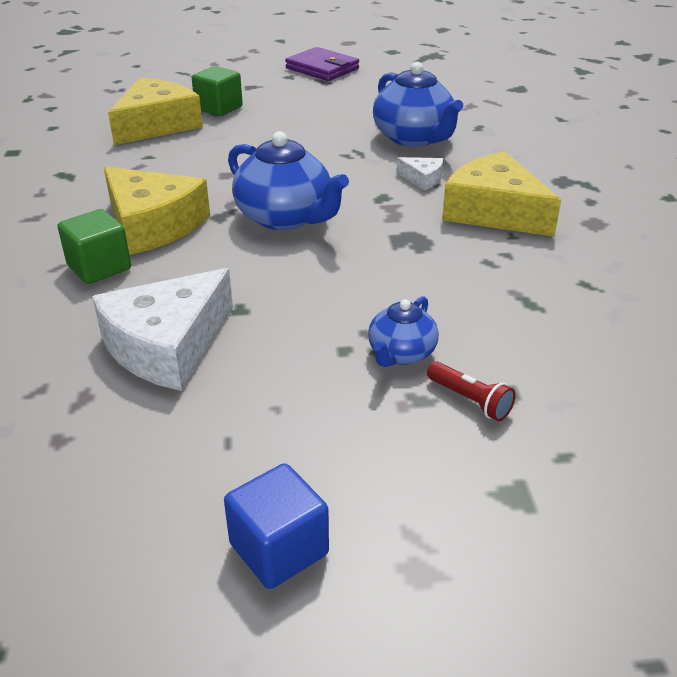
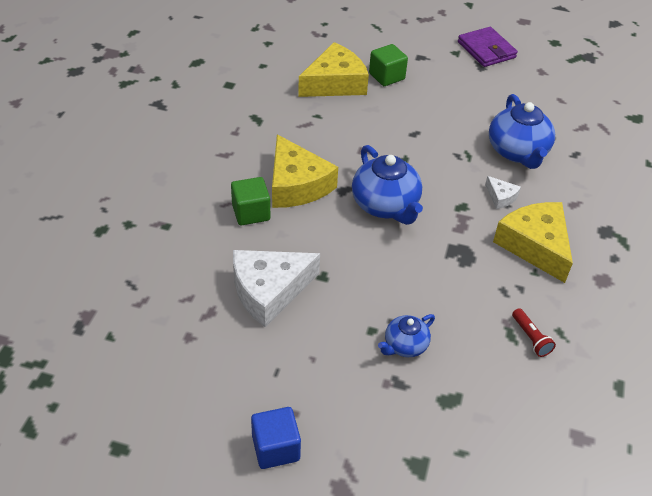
camera: 20 degrees right, 10 degrees up
(470, 400) = (428, 394): red flashlight -> red flashlight (530, 338)

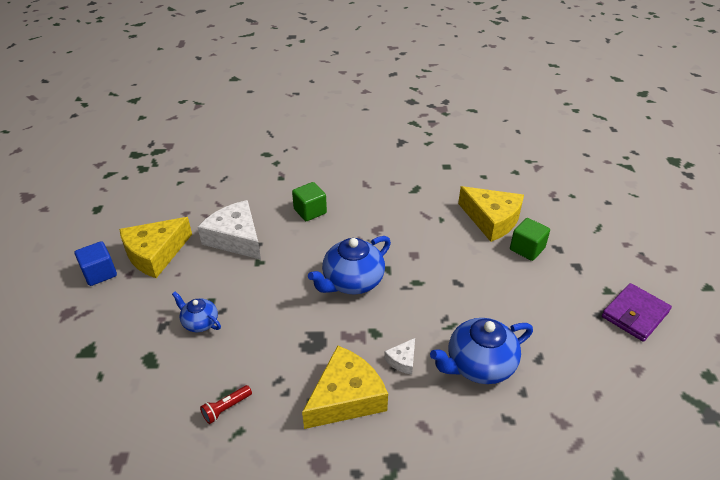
camera: 75 degrees right, 5 degrees down
(296, 185) = (351, 226): yellow cheese -> yellow cheese (155, 254)

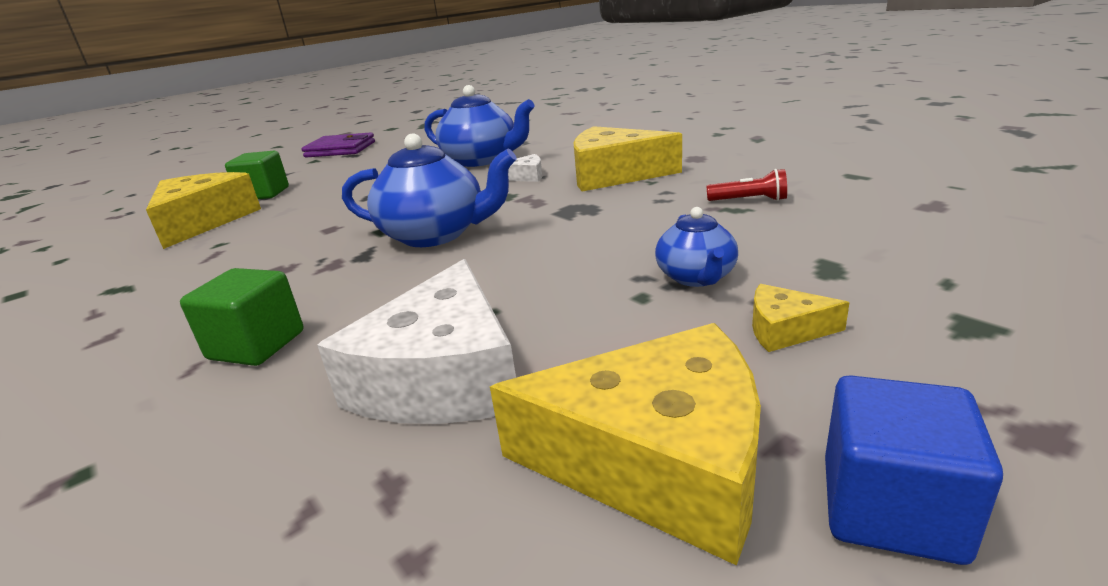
camera: 125 degrees left, 15 degrees down
(149, 313) = (785, 330): none -> yellow cheese

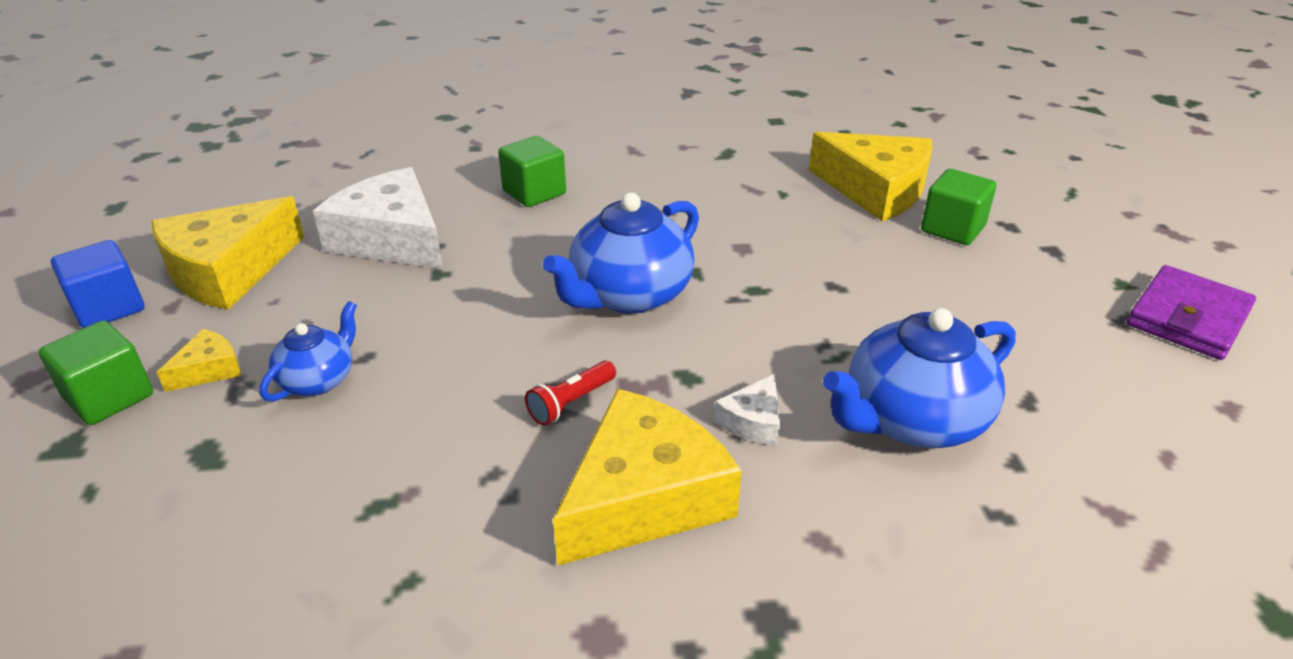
camera: 120 degrees right, 10 degrees up
(696, 277) = (318, 380): blue teapot -> blue teapot turned 90 degrees clockwise
(749, 200) = (378, 536): red flashlight -> red flashlight (571, 402)
(914, 353) = (109, 397): none -> green cube

